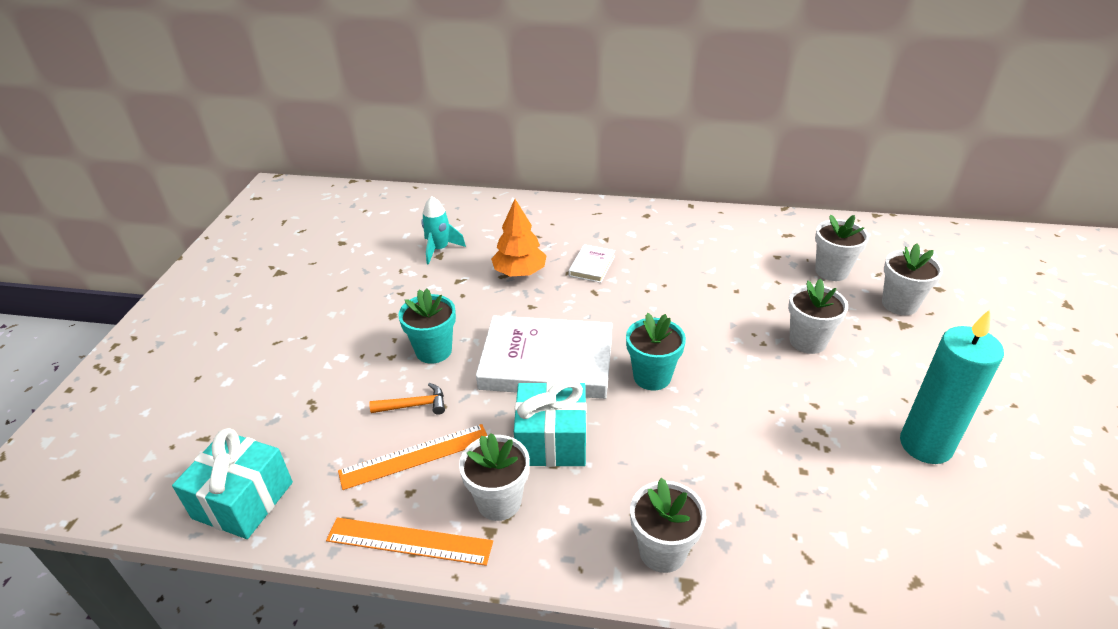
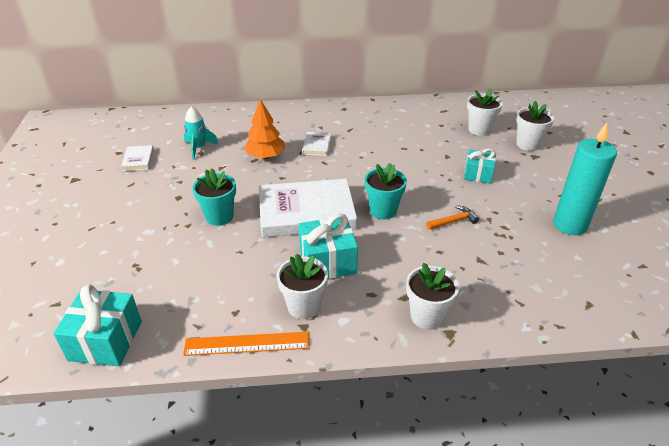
camera: 15 degrees left, 0 degrees up
(361, 256) = (138, 160): none -> white book
(414, 405) = (218, 255): orange hammer -> orange hammer (454, 221)
(415, 456) = (231, 288): orange ruler -> none
(807, 341) = (478, 174): white flower pot -> turquoise gift

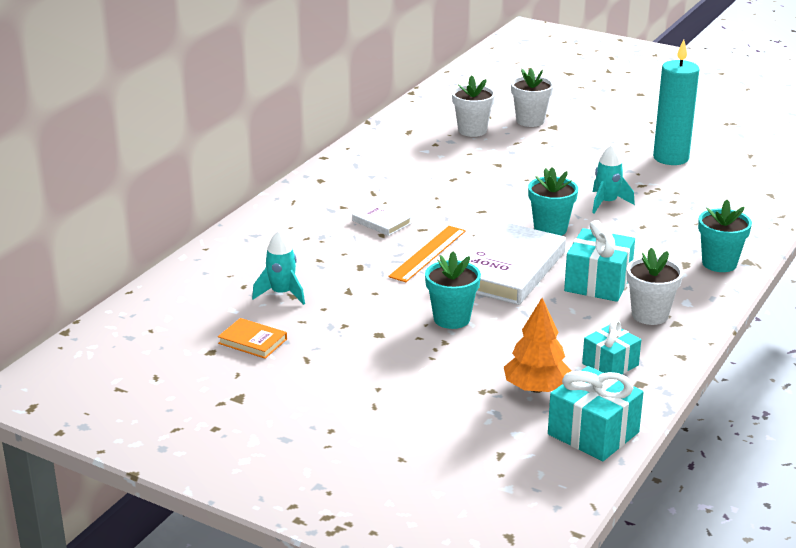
camera: 55 degrees left, 10 degrees down
(138, 160) = (252, 341): white book -> orange book
(247, 344) = (672, 357): orange ruler -> orange ruler (428, 253)
(265, 156) = (362, 258): orange tree -> orange tree (536, 388)
(427, 316) = (719, 263): white flower pot -> turquoise flower pot
(454, 221) = (607, 203): orange hammer -> turquoise rocket
(478, 174) = (549, 163): turquoise gift -> turquoise gift (610, 364)

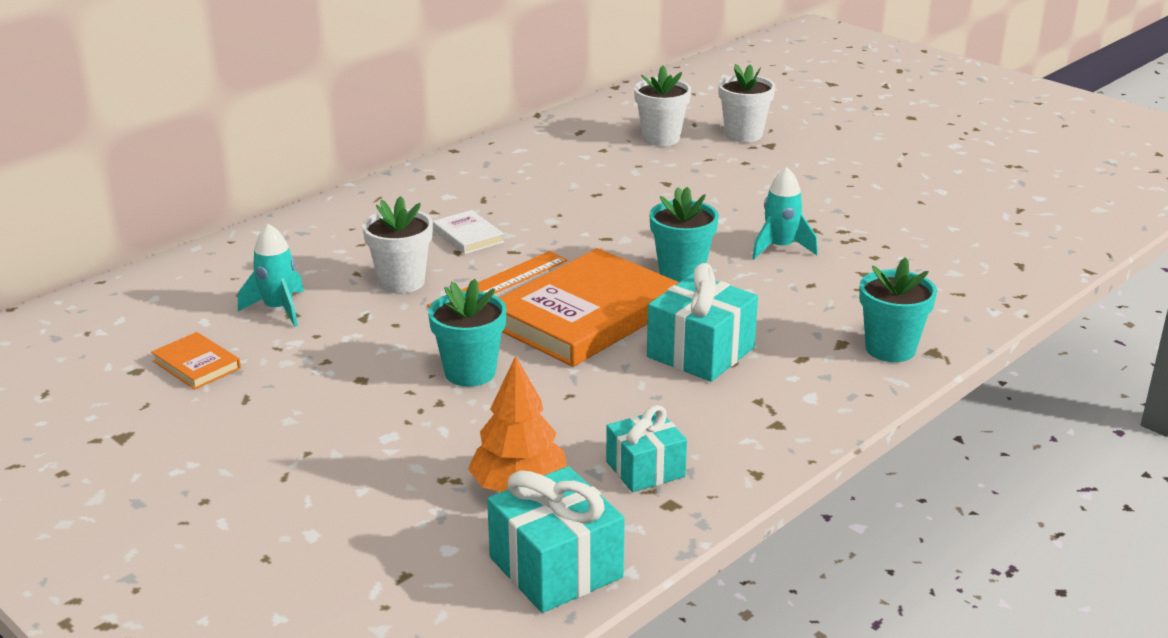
camera: 15 degrees right, 0 degrees up
(504, 268) = (586, 315): white book -> orange book
(650, 315) = (746, 407): white flower pot -> white flower pot (401, 282)
(671, 158) = (904, 201): turquoise candle -> none

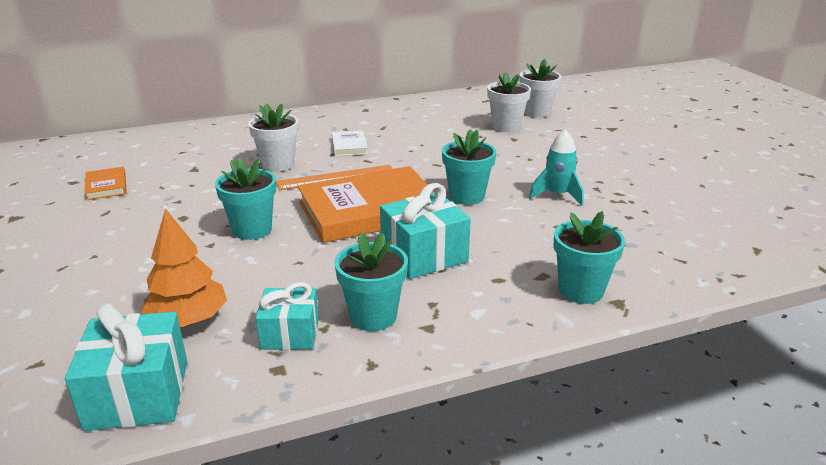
camera: 25 degrees right, 0 degrees up
(278, 309) = (190, 165): turquoise rocket -> none
(712, 429) = (373, 316): none -> turquoise flower pot
(743, 135) = (598, 119): white flower pot -> white flower pot (506, 127)

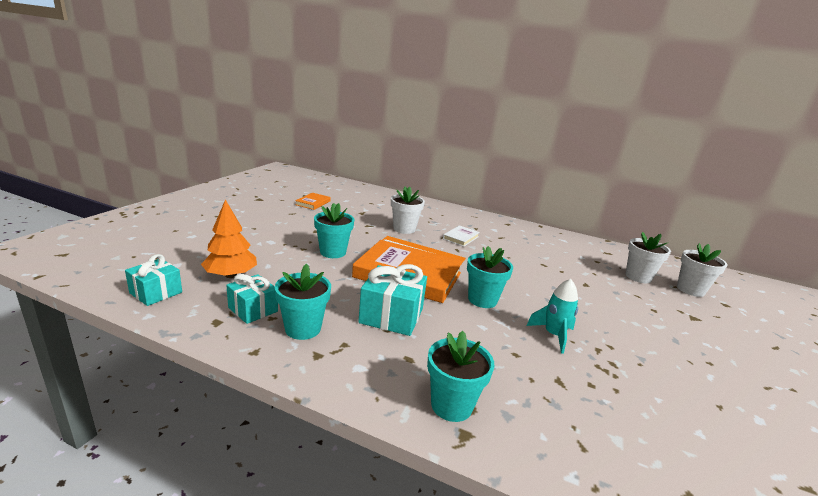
camera: 40 degrees right, 5 degrees down
(138, 394) = (156, 293): turquoise gift -> turquoise gift, size x0.66
(506, 127) = (593, 274): white flower pot -> white flower pot (690, 290)

